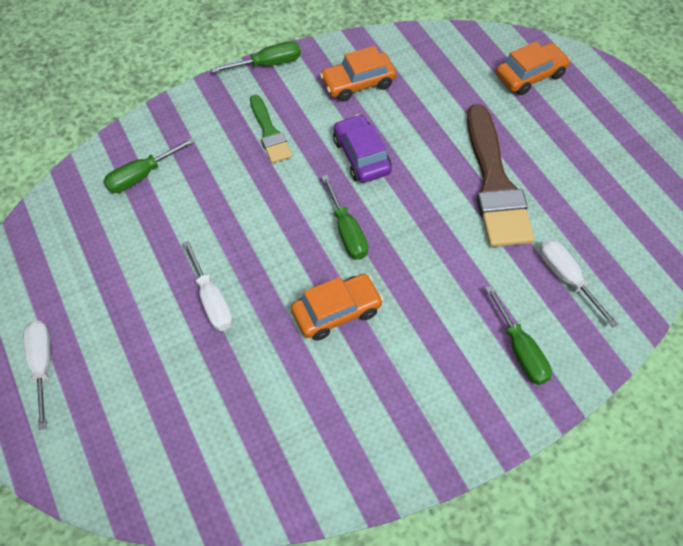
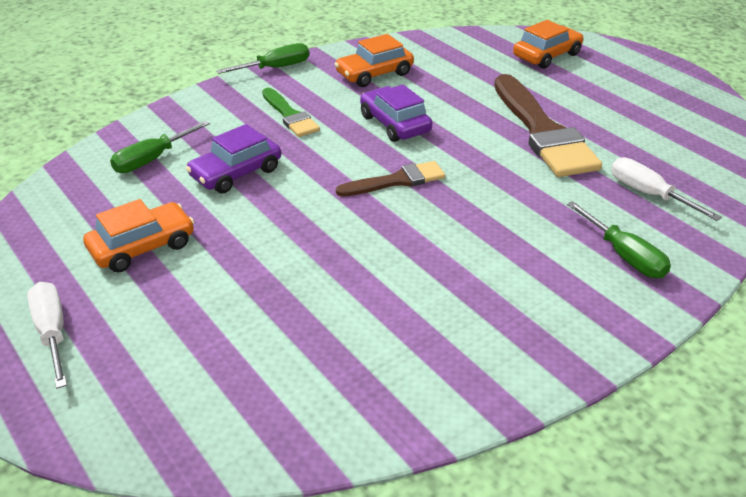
camera: 10 degrees left, 20 degrees down
(210, 202) = (236, 173): none -> purple car
(211, 300) = (256, 251): white screwdriver -> none
(337, 312) = (406, 246): orange car -> orange car (142, 247)
(346, 231) = (397, 181): green screwdriver -> brown brush

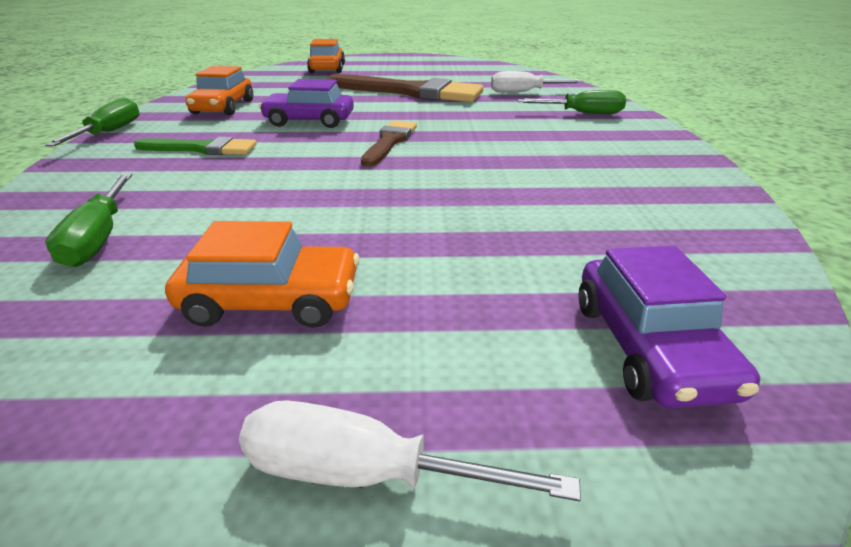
camera: 55 degrees left, 5 degrees down
(142, 247) = (272, 300): orange car -> orange car turned 90 degrees clockwise
(236, 173) = (239, 198): purple car -> purple car (648, 347)

